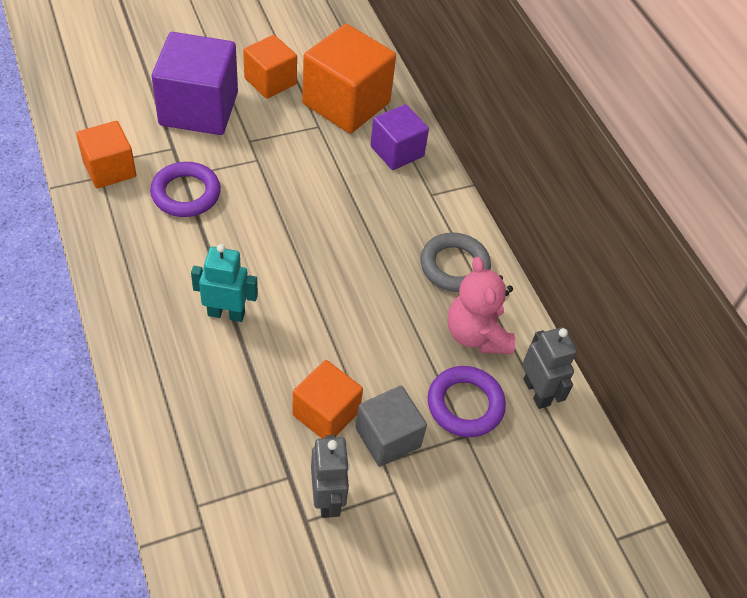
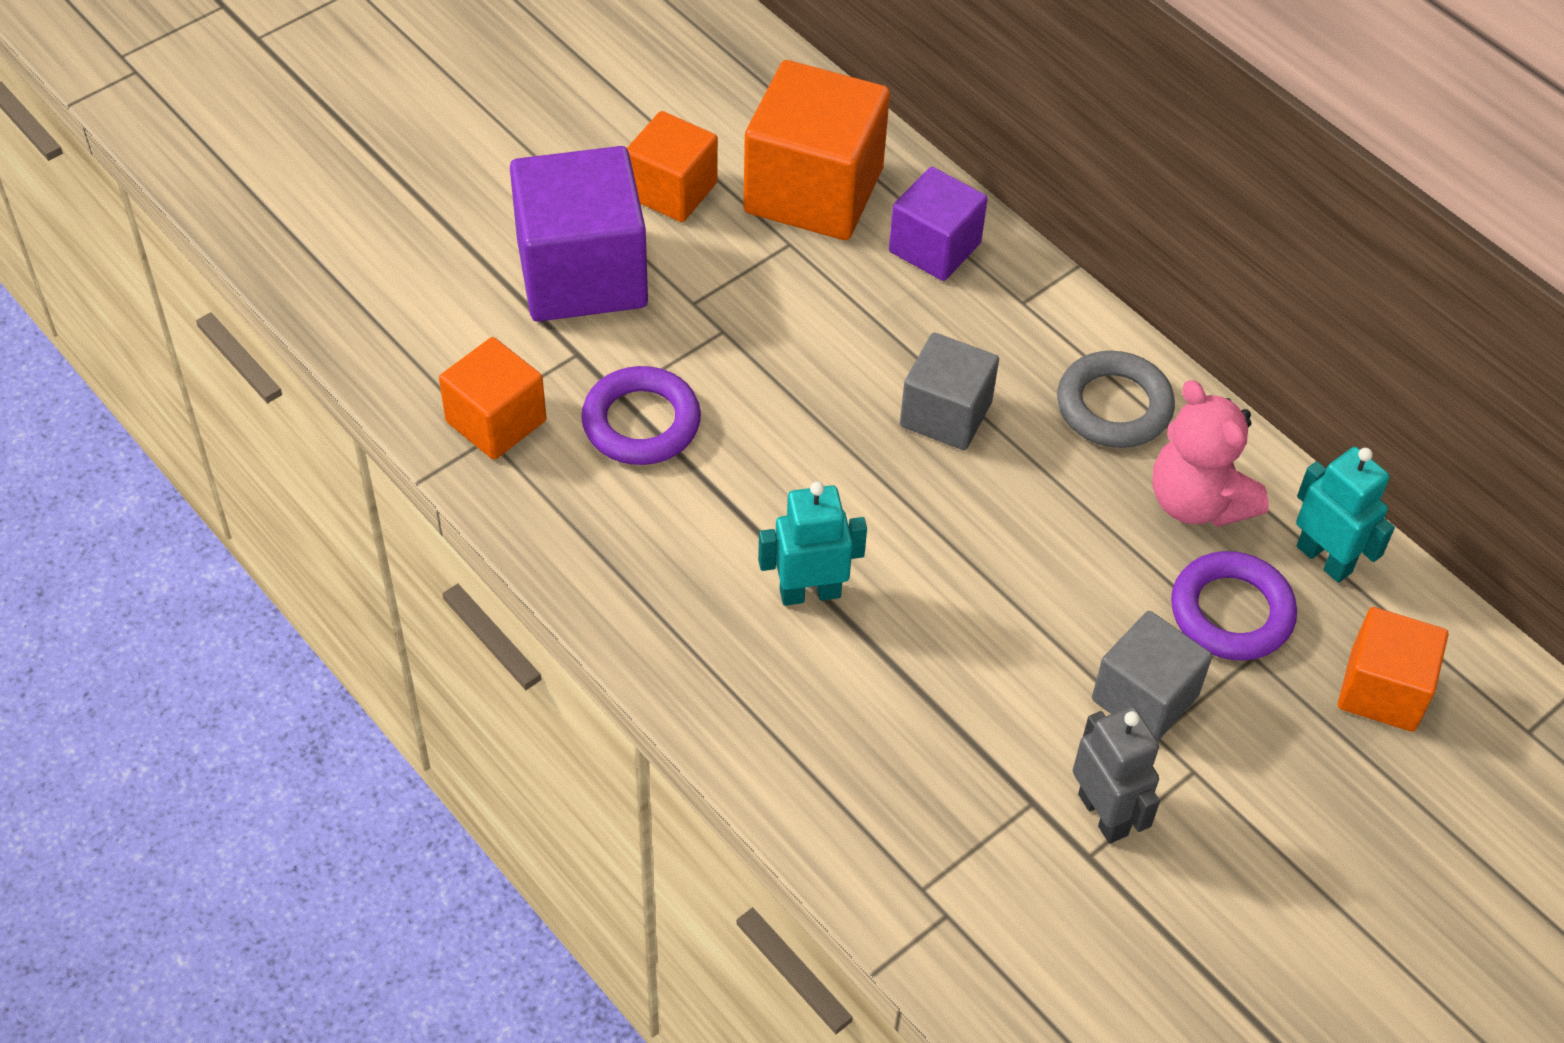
camera: 15 degrees left, 0 degrees up
(326, 413) = (1038, 693): orange cube -> orange cube (1382, 690)
(356, 241) = (945, 414): none -> grey cube
(537, 392) = (1324, 559): grey robot -> turquoise robot

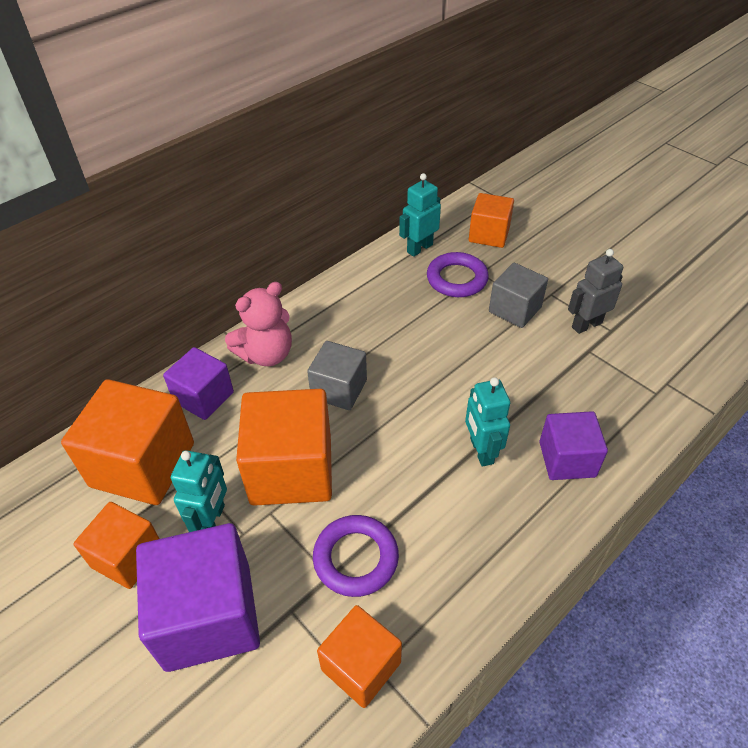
camera: 90 degrees left, 5 degrees down
(717, 269) = (212, 520): none -> turquoise robot
(785, 710) = (567, 459): none -> purple cube
(792, 353) = (291, 470): none -> orange cube
(1114, 406) = (329, 318): grey ring -> none
(1197, 501) = (391, 288): pink teddy bear -> pink teddy bear (266, 354)

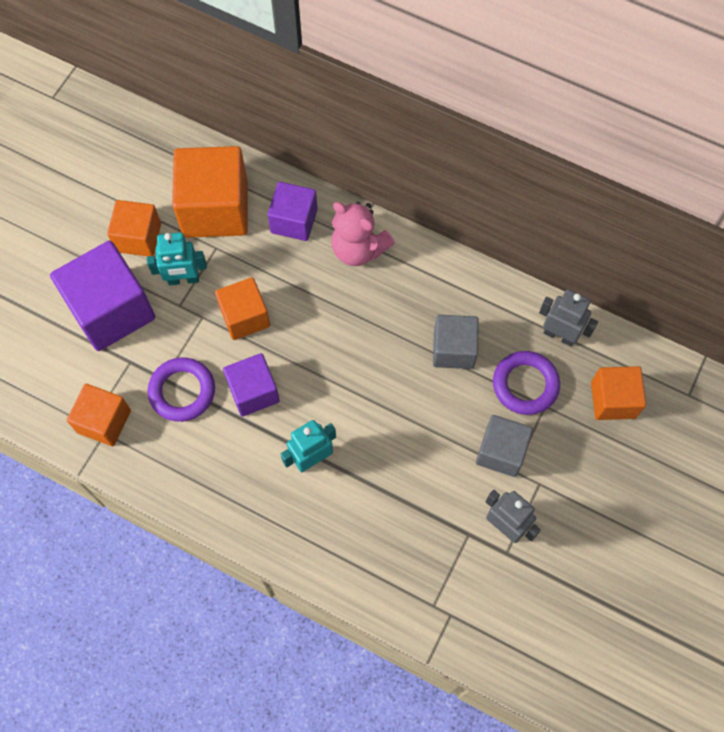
camera: 70 degrees right, 20 degrees up
(291, 470) = (245, 317): orange cube -> orange cube, size x0.60
(339, 389) = (339, 323): grey cube -> grey cube (453, 349)
(419, 248) = (559, 335): turquoise robot -> grey robot
(567, 459) = (326, 533): purple cube -> purple cube (253, 392)

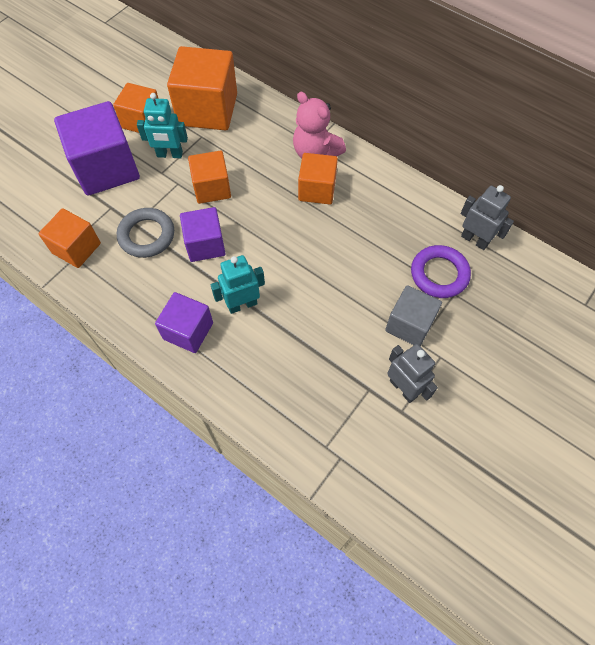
camera: 10 degrees right, 5 degrees down
(182, 391) = (147, 235): purple ring -> grey ring
(294, 221) = (268, 126): purple cube -> purple cube (188, 331)
(453, 349) = (381, 237): grey cube -> none
(613, 400) = (516, 298): orange cube -> orange cube (317, 190)

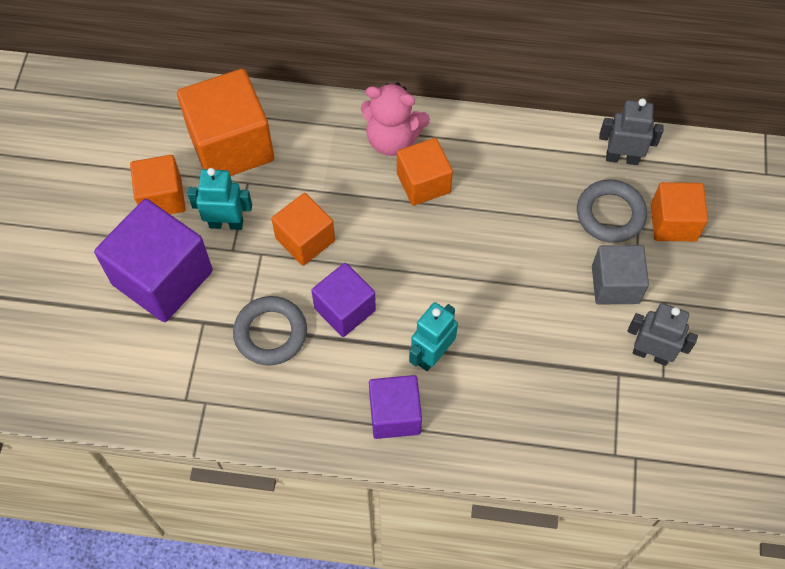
camera: 30 degrees left, 0 degrees up
(76, 248) = (200, 390): orange cube -> orange cube (673, 222)
(169, 154) = (226, 223): turquoise robot -> turquoise robot turned 150 degrees counterclockwise
(439, 274) = (610, 214): purple ring -> grey ring

